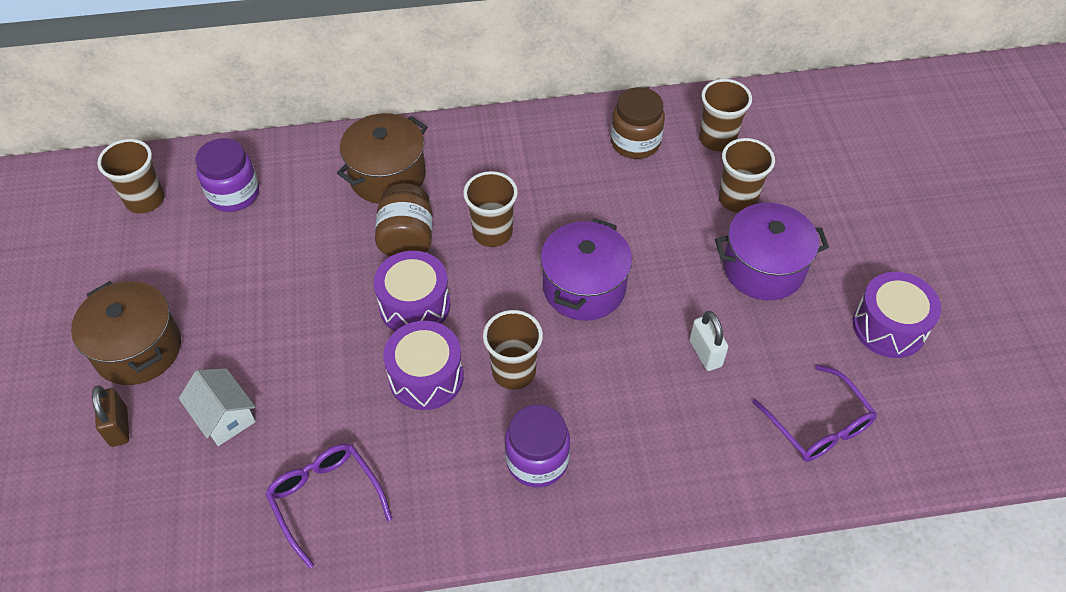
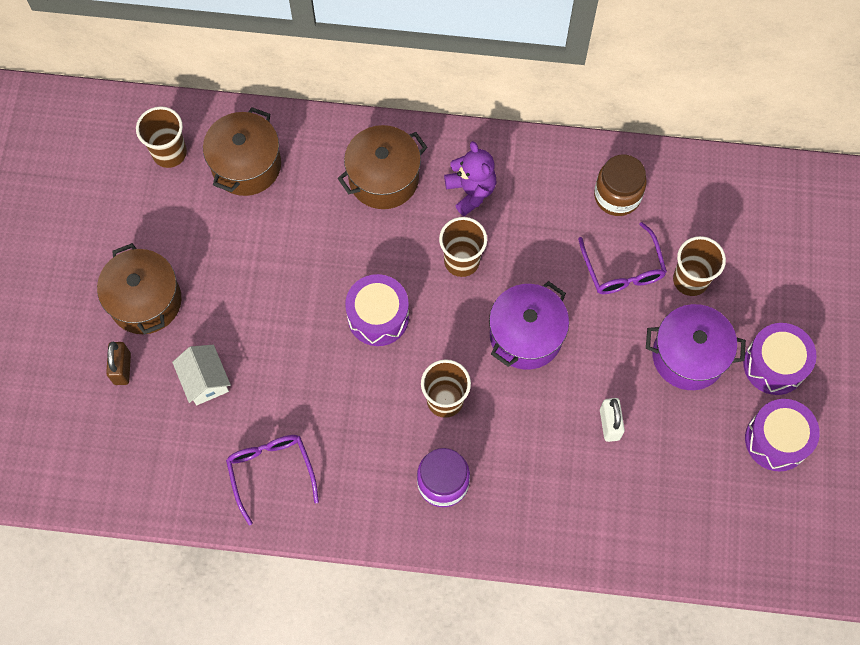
camera: 15 degrees right, 15 degrees up
(234, 194) = (246, 165): purple jar -> brown pot
(407, 239) = (386, 249): brown jar -> none
(426, 377) = (372, 386): purple drum -> purple drum (774, 365)
(483, 169) = (471, 191): none -> purple teddy bear
(717, 139) = (694, 211): brown cup -> none
(818, 425) = (681, 512): purple glasses -> purple glasses (623, 269)

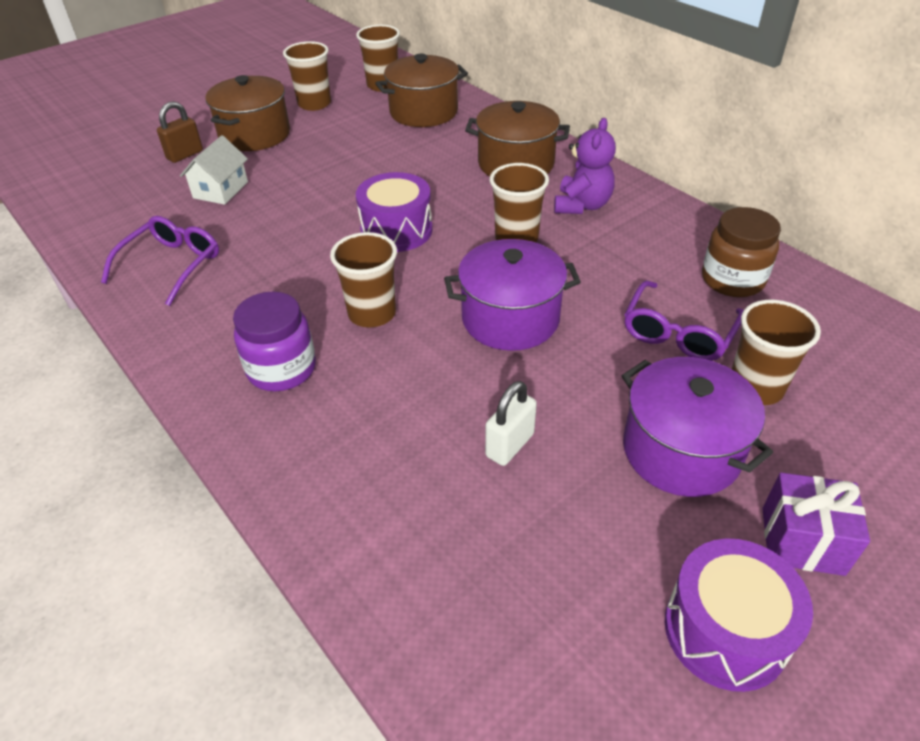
camera: 45 degrees right, 25 degrees down
(143, 224) = (314, 104): none -> brown cup
(774, 365) = (802, 541): purple drum -> purple gift

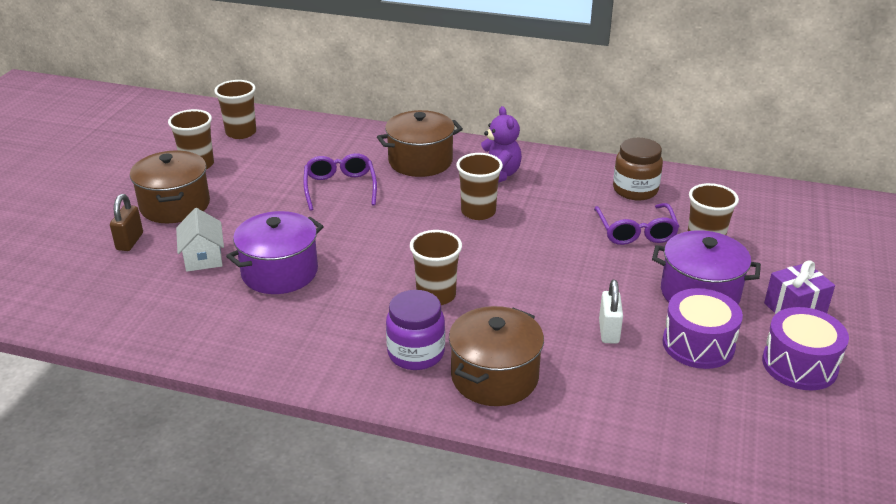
camera: 35 degrees left, 10 degrees down
(172, 265) = (237, 324): purple glasses -> purple glasses (340, 187)
(396, 230) = (387, 236): purple drum -> purple drum (698, 344)
(423, 112) = (303, 144): brown pot -> brown pot (494, 377)
(510, 318) = (530, 262): purple pot -> purple pot (279, 272)

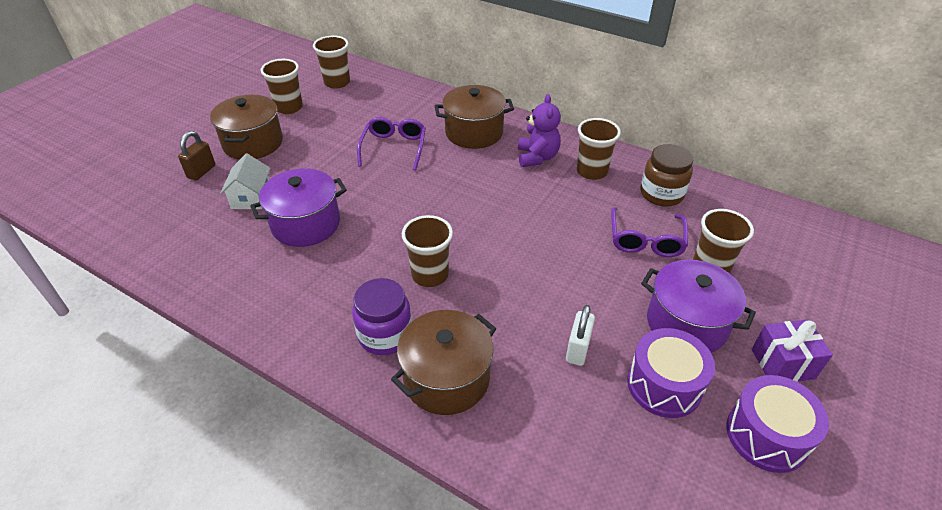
camera: 15 degrees right, 10 degrees up
(478, 212) = (504, 192): brown cup -> brown cup (591, 171)

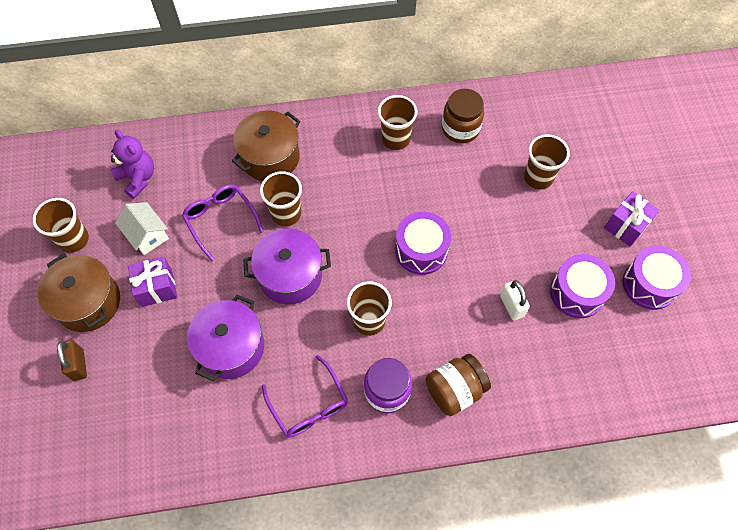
camera: 40 degrees left, 20 degrees up
(251, 197) = (156, 356): white house -> white house (147, 235)
(303, 160) = (157, 288): none -> purple gift
(337, 82) = (85, 178): brown cup -> brown cup (286, 213)
(446, 378) = (455, 390): brown pot -> brown jar
(532, 255) = (421, 250): none -> purple drum
(537, 157) = (344, 151): purple teddy bear -> purple teddy bear (138, 178)
(646, 240) = (482, 181): purple glasses -> purple glasses (309, 405)
(686, 323) = (556, 236): purple pot -> purple pot (290, 276)

